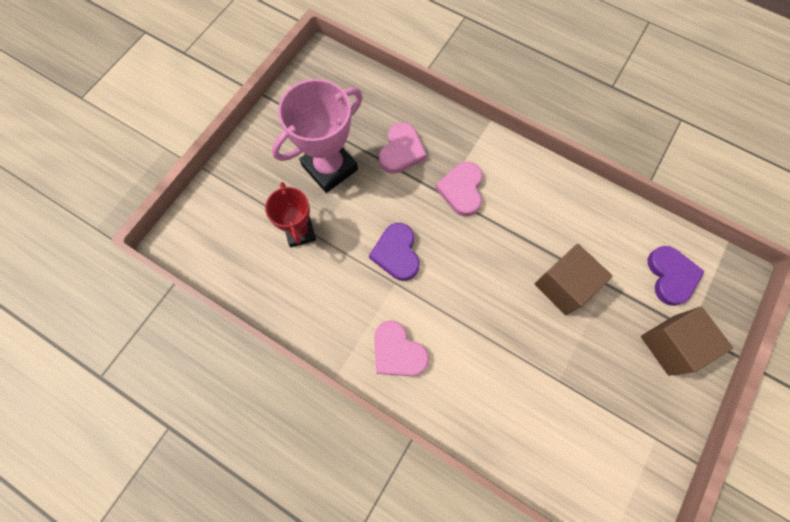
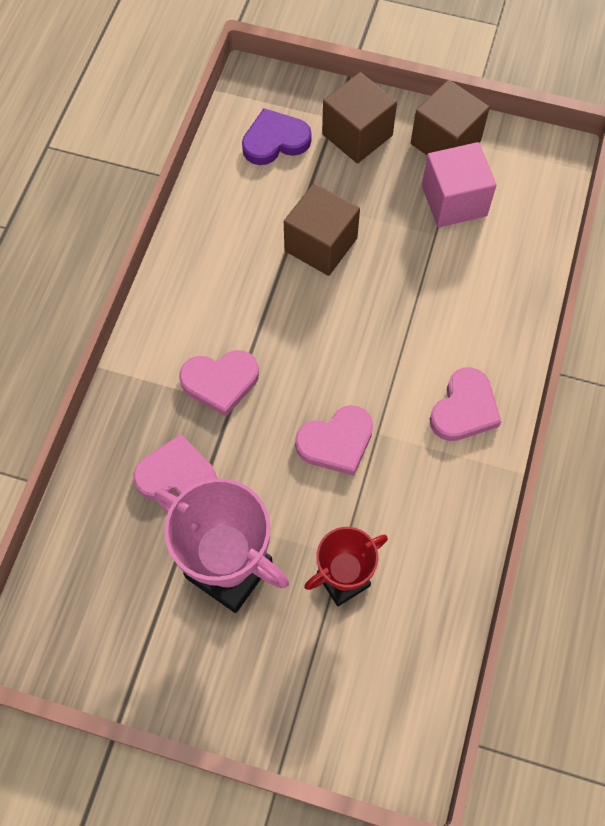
camera: 105 degrees left, 5 degrees down
(396, 253) = (336, 442): purple heart -> pink heart
(591, 408) = (454, 201): none -> pink cube
(656, 421) = (445, 142): none -> brown cube

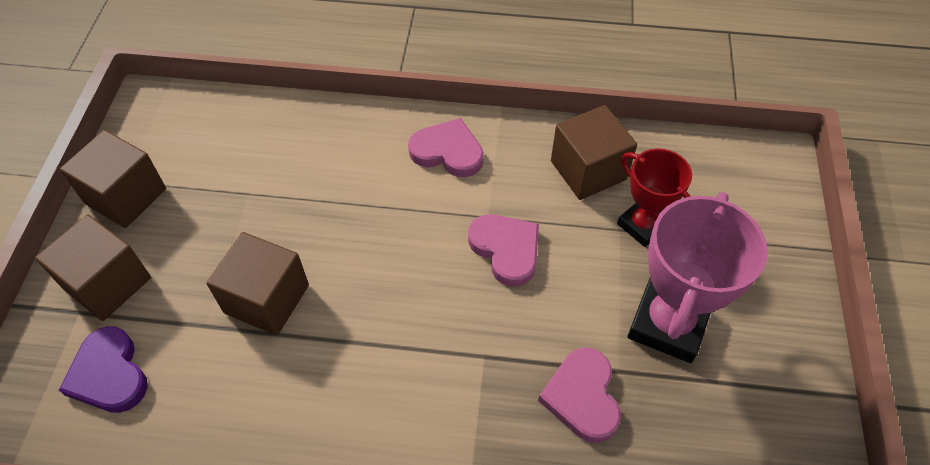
camera: 100 degrees left, 10 degrees down
(220, 382) = (460, 373): pink heart -> none
(422, 543) = (588, 170): none -> brown cube
(454, 201) = (206, 181): pink cube -> none

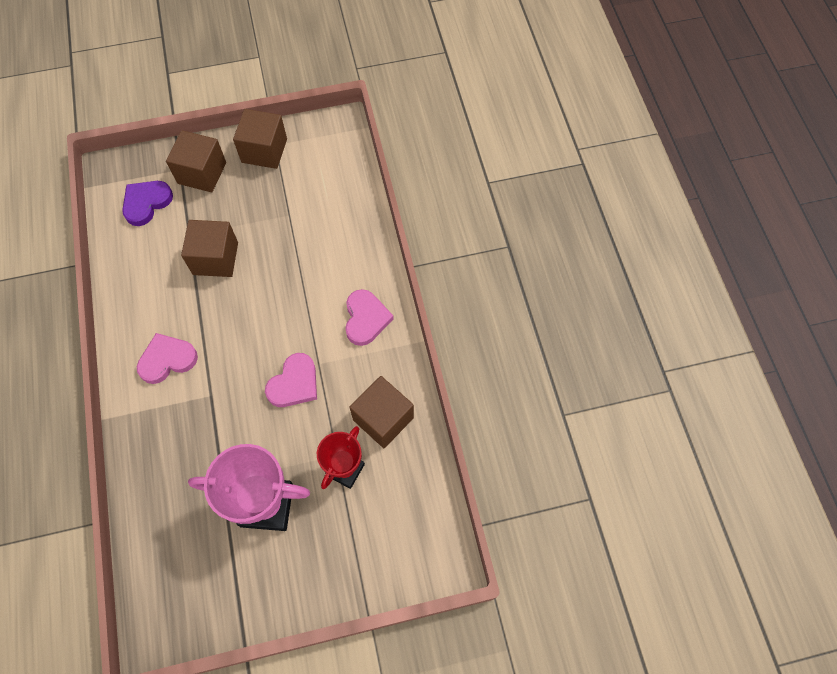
camera: 70 degrees right, 10 degrees up
(582, 397) = (197, 462): pink heart -> pink heart (167, 360)

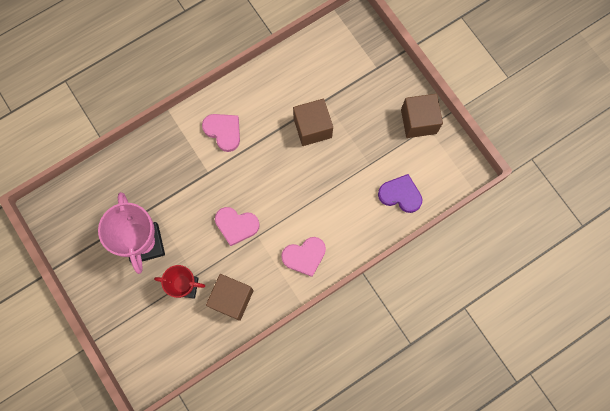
camera: 70 degrees right, 10 degrees up
(146, 203) = (338, 58): purple heart -> purple heart (400, 195)
(202, 173) = (380, 85): brown cube -> none

